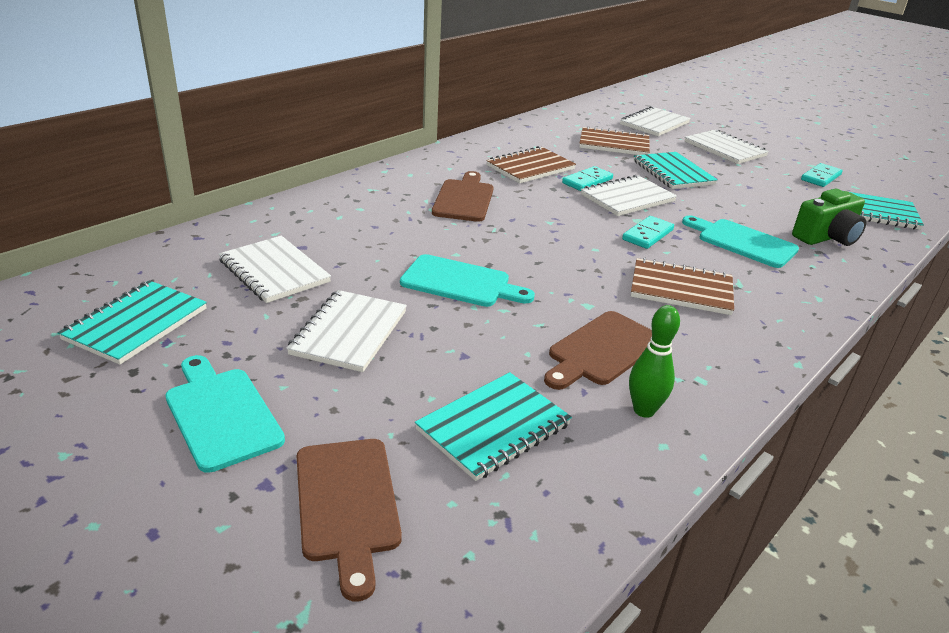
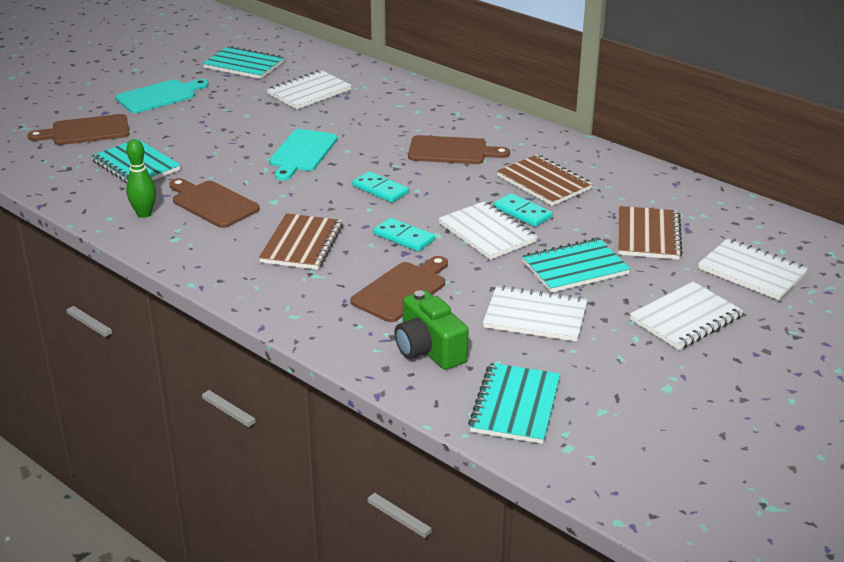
camera: 90 degrees right, 0 degrees up
(349, 333) = (235, 120): white notebook -> white notebook (535, 316)
(742, 242) = (402, 290): turquoise cutting board -> brown cutting board
(821, 177) = (620, 386): turquoise domino -> turquoise domino (380, 189)

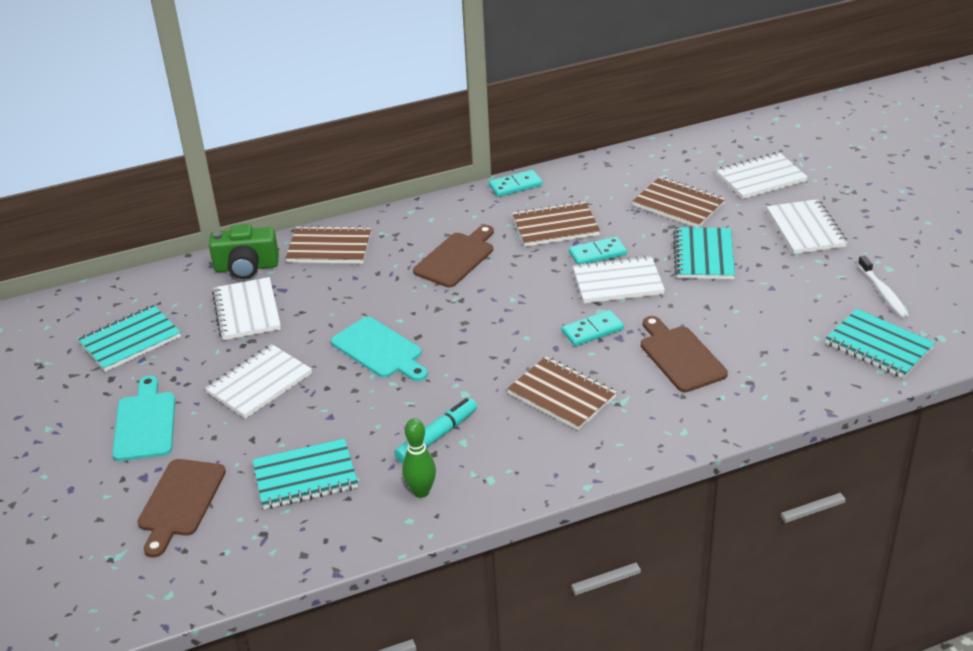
camera: 60 degrees left, 5 degrees up
(212, 203) = (437, 436): brown cutting board -> turquoise marker
(380, 189) = (495, 320): turquoise domino -> turquoise domino (515, 186)
(416, 98) = (329, 247): none -> brown notebook
(428, 349) = (779, 367): green camera -> green camera (246, 267)
(535, 316) = (762, 298): white notebook -> white notebook (259, 383)
(617, 391) = (883, 292): none -> white toothbrush

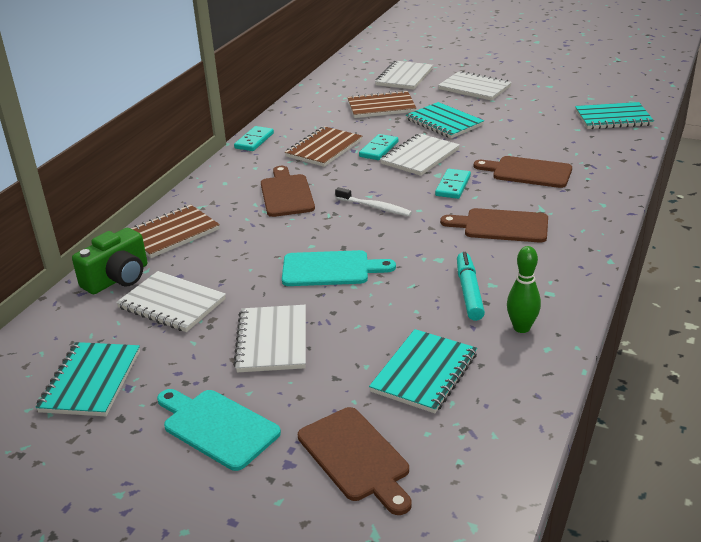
camera: 45 degrees left, 5 degrees down
(562, 395) = (501, 226): brown notebook -> brown cutting board
(883, 292) = (567, 96): white toothbrush -> white toothbrush (374, 207)

